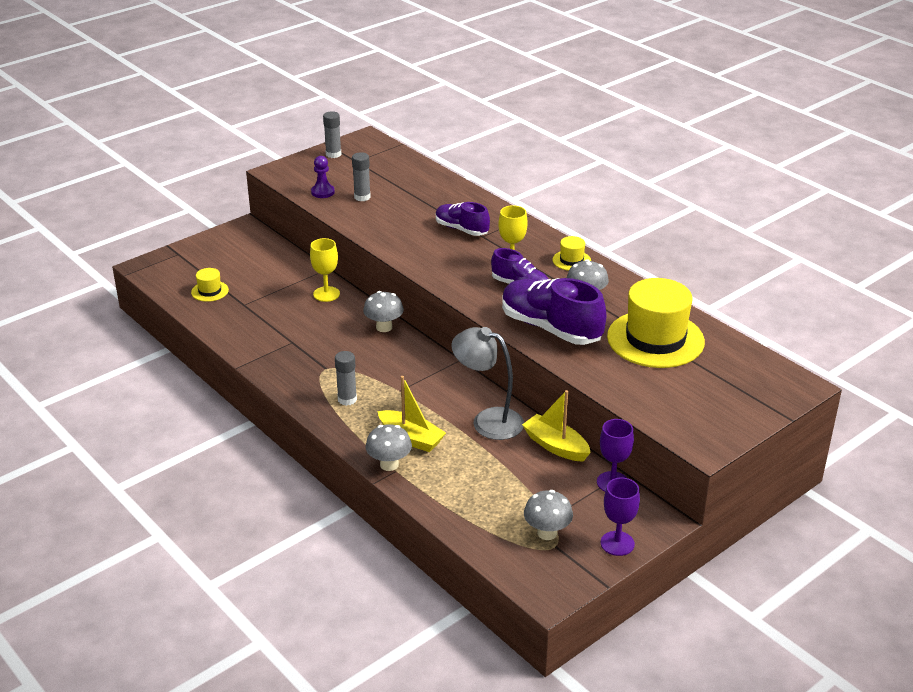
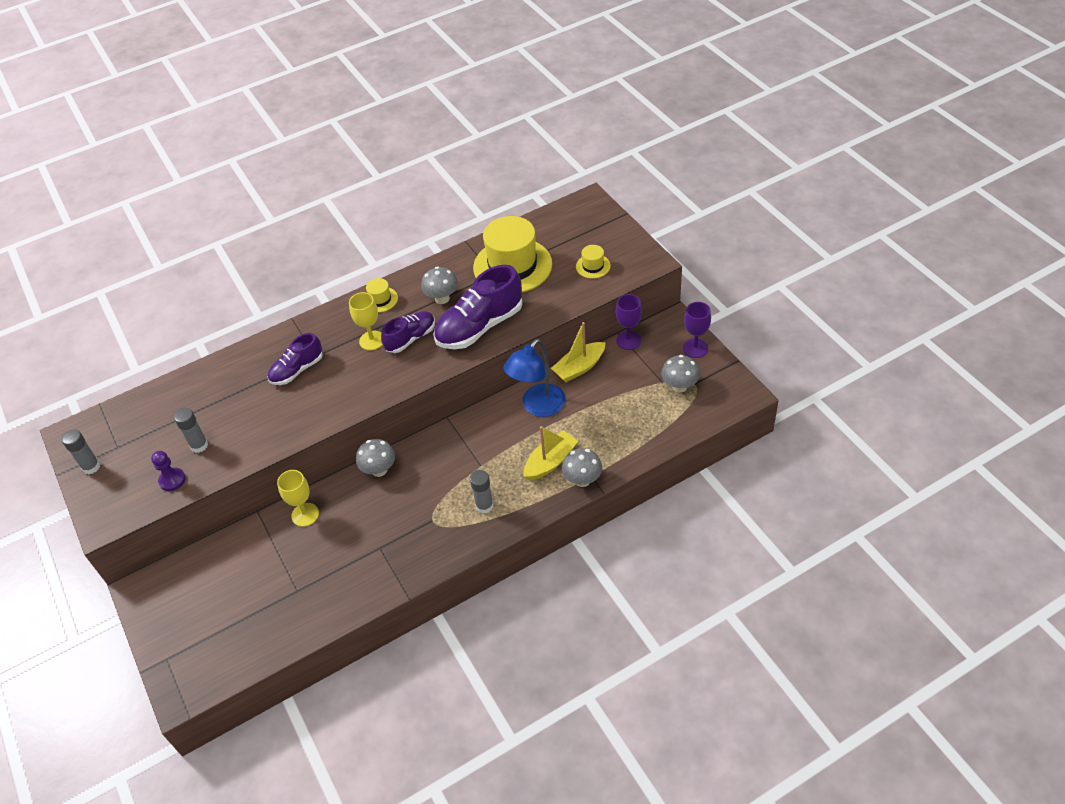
camera: 75 degrees left, 15 degrees up
(210, 291) = (259, 624): yellow hat -> yellow hat (593, 266)
(488, 420) = (538, 407): grey lamp -> blue lamp

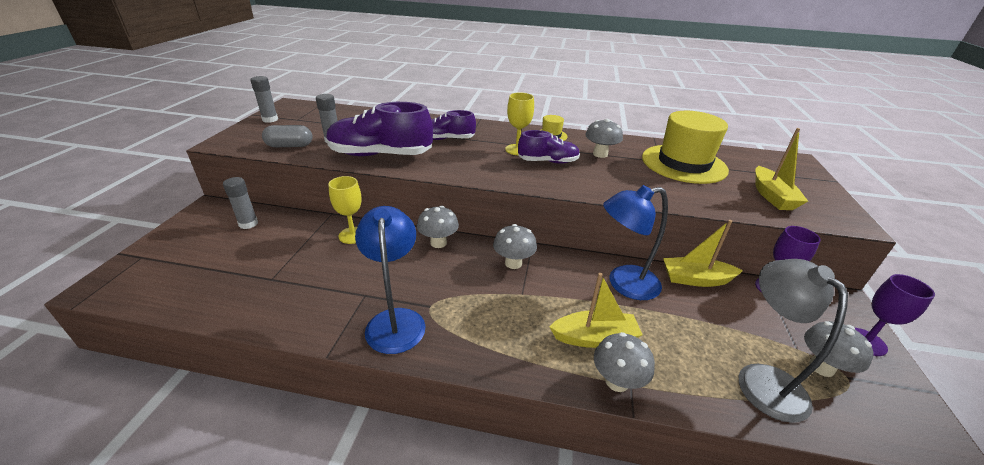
camera: 35 degrees right, 15 degrees down
(172, 480) = (290, 146): purple pawn -> grey capsule
(422, 546) = (395, 320): none -> blue lamp
(451, 446) = (513, 263): none -> grey mushroom
(479, 326) = (615, 181): purple shoe -> purple shoe (380, 155)
(484, 506) = (488, 329): grey glue stick -> grey glue stick (248, 224)
(593, 266) = (772, 196): yellow hat -> yellow boat
(653, 419) = (762, 379): none -> grey lamp

